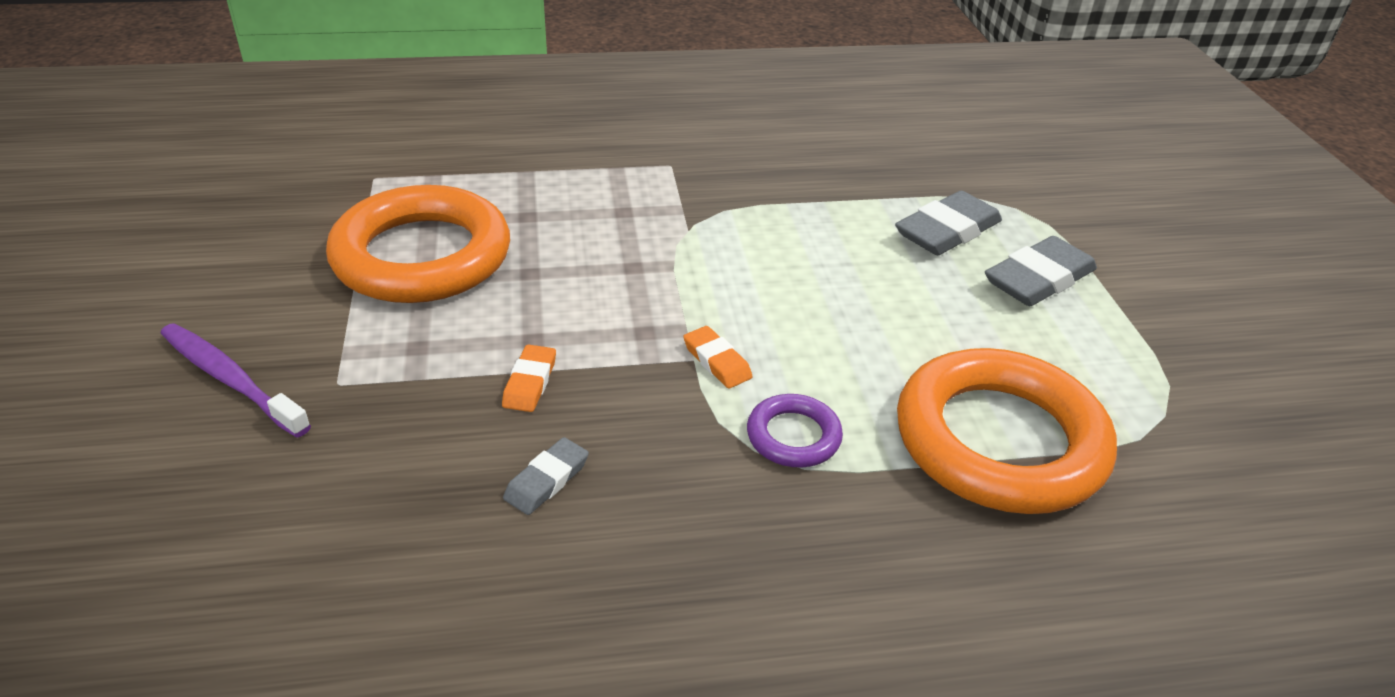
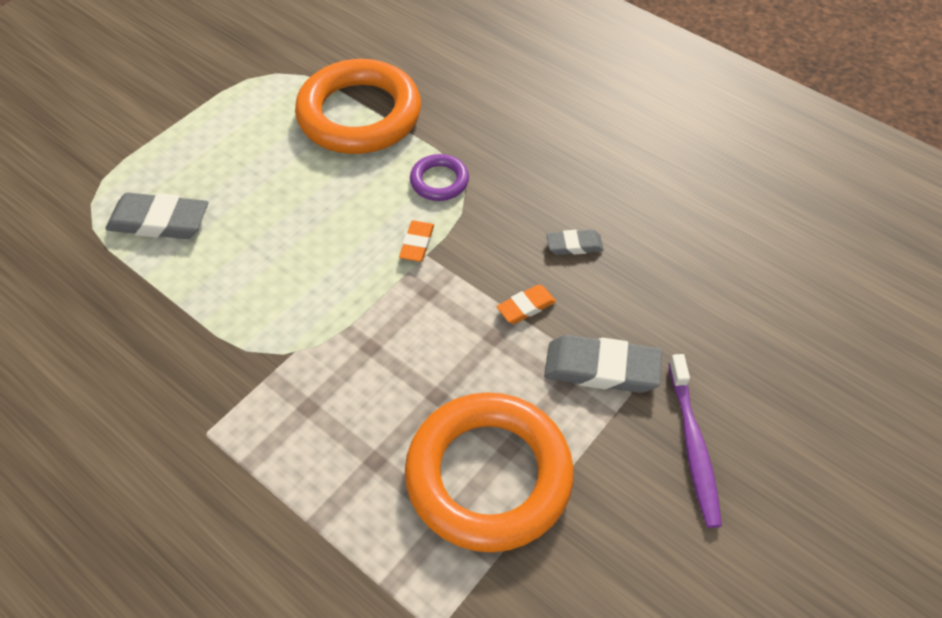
camera: 130 degrees left, 15 degrees up
(1038, 279) = (183, 158): grey eraser -> grey eraser (601, 368)

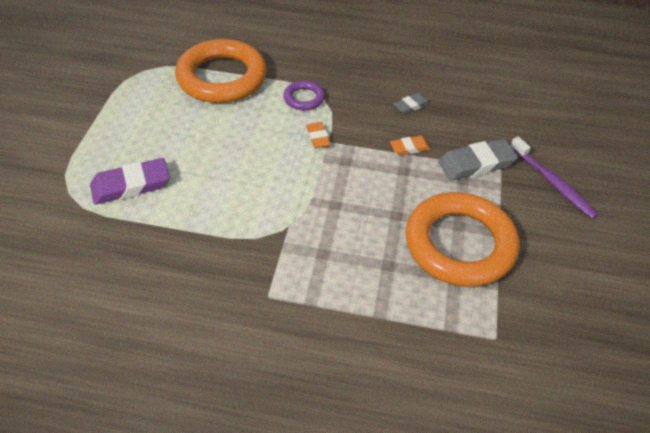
camera: 30 degrees left, 5 degrees down
(159, 221) = (131, 185): grey eraser -> purple eraser
(526, 307) = (409, 148): orange eraser -> orange eraser turned 45 degrees clockwise

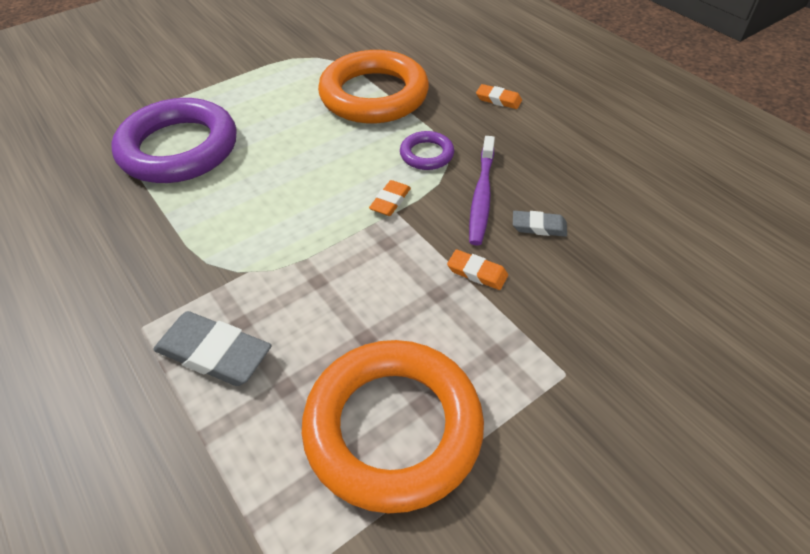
camera: 45 degrees right, 0 degrees up
(131, 185) = (179, 148): purple eraser -> purple ring
(304, 42) = (498, 100): none -> orange eraser
(476, 163) = (539, 345): grey eraser -> grey eraser (214, 353)
(552, 182) = (623, 445): purple toothbrush -> purple toothbrush (481, 196)

